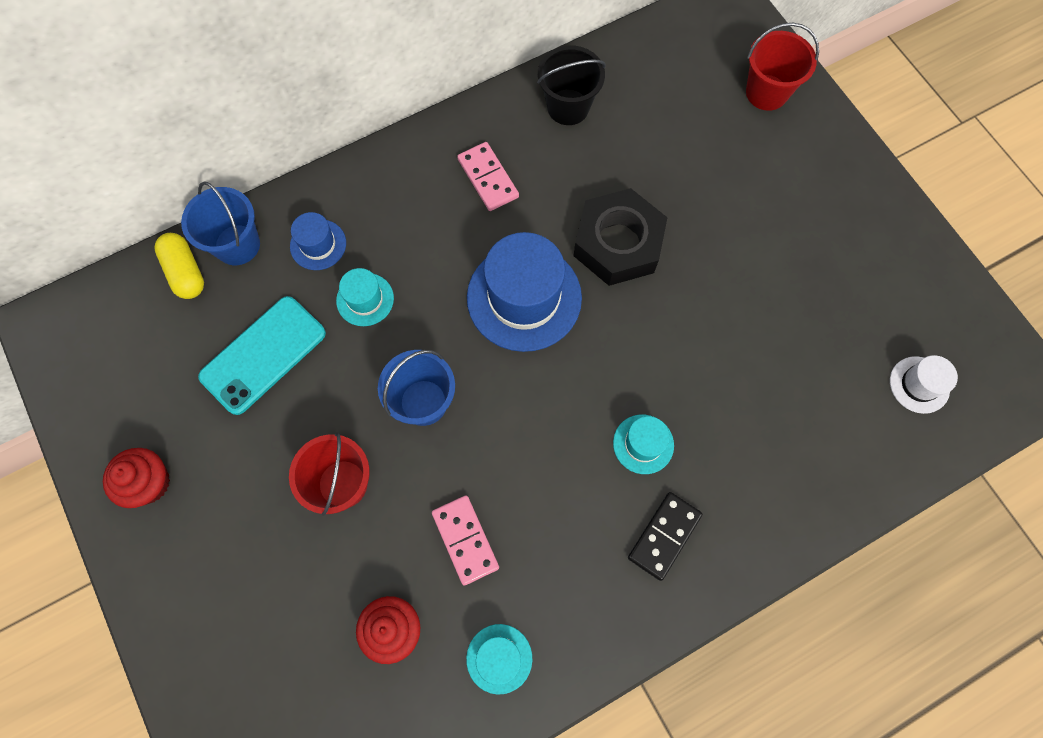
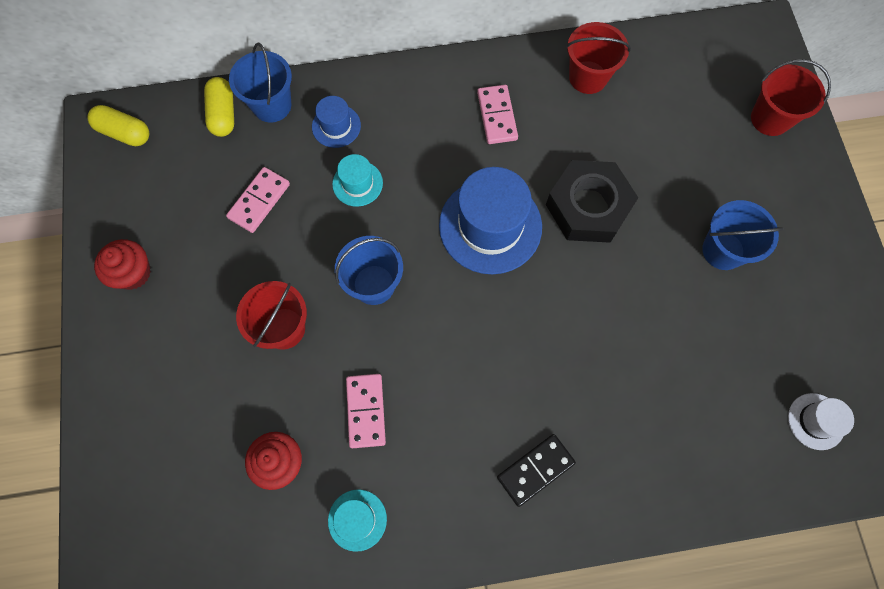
camera: 20 degrees right, 0 degrees up
(78, 330) = (124, 133): none -> yellow capsule
(263, 355) = (259, 201): turquoise phone -> pink domino
(568, 107) = (588, 77): black bucket -> red bucket
(643, 444) = (546, 385): turquoise hat -> none
(769, 243) = (723, 250): none -> blue bucket

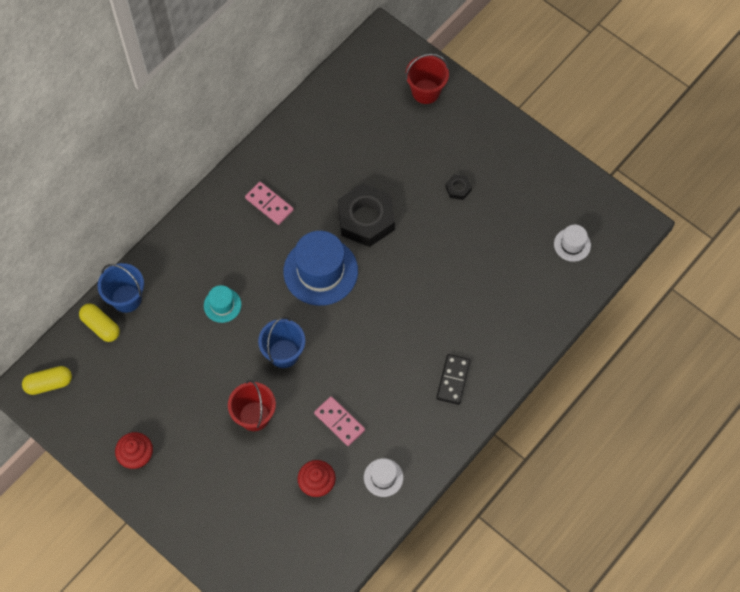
camera: 40 degrees left, 5 degrees down
(259, 201) = (173, 359): pink domino -> none
(336, 126) = (178, 281): blue hat -> none
(357, 520) = (383, 477): turquoise hat -> white hat
(588, 77) = (303, 141): red bucket -> none
(723, 250) = (458, 188): blue bucket -> black nut

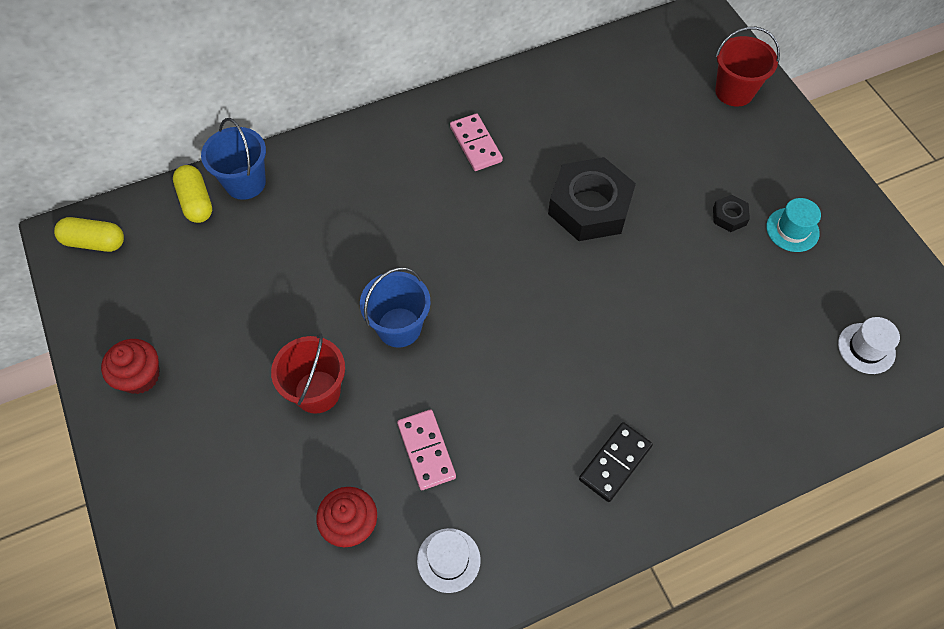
camera: 25 degrees right, 5 degrees down
(222, 305) = (354, 236): turquoise hat -> turquoise hat (792, 230)
(320, 271) = (500, 245): blue hat -> none

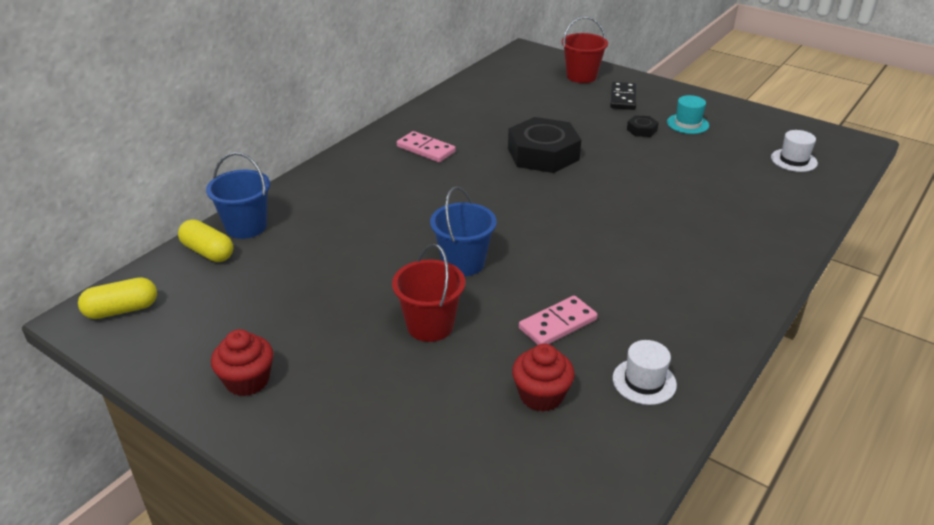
camera: 30 degrees left, 25 degrees down
(426, 450) = (558, 324): pink domino -> pink domino turned 75 degrees counterclockwise
(615, 463) = (704, 274): black domino -> black domino (623, 98)

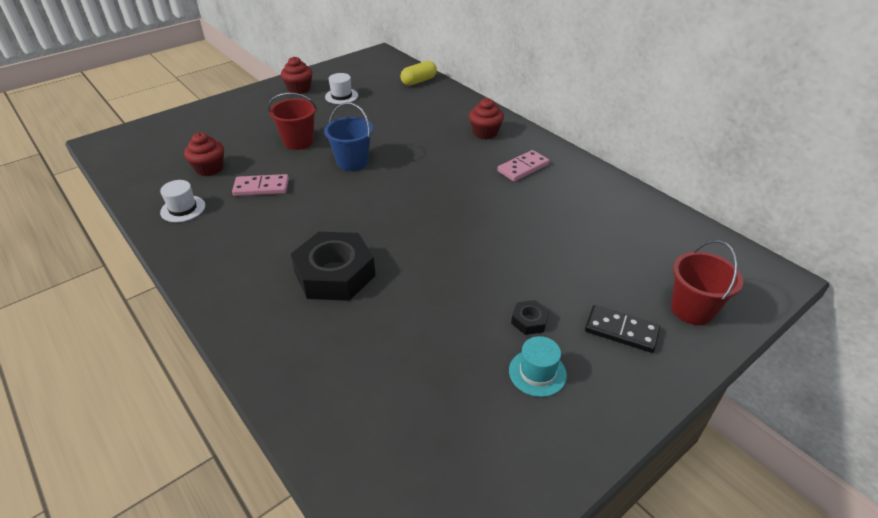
camera: 105 degrees right, 5 degrees up
(122, 310) = (379, 61): yellow capsule -> none
(246, 227) = (440, 92): blue bucket -> none
(356, 179) = (485, 133): none -> red cupcake
(543, 154) = (494, 231): black nut -> black nut (334, 274)
(558, 324) = (261, 187): pink domino -> pink domino turned 75 degrees counterclockwise
(794, 160) = (408, 451): white hat -> white hat (341, 96)

